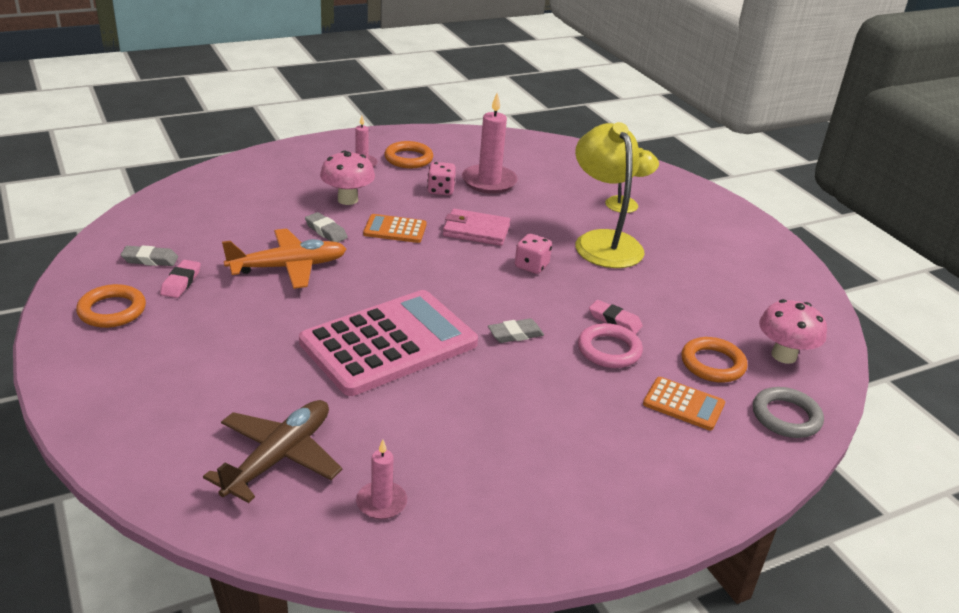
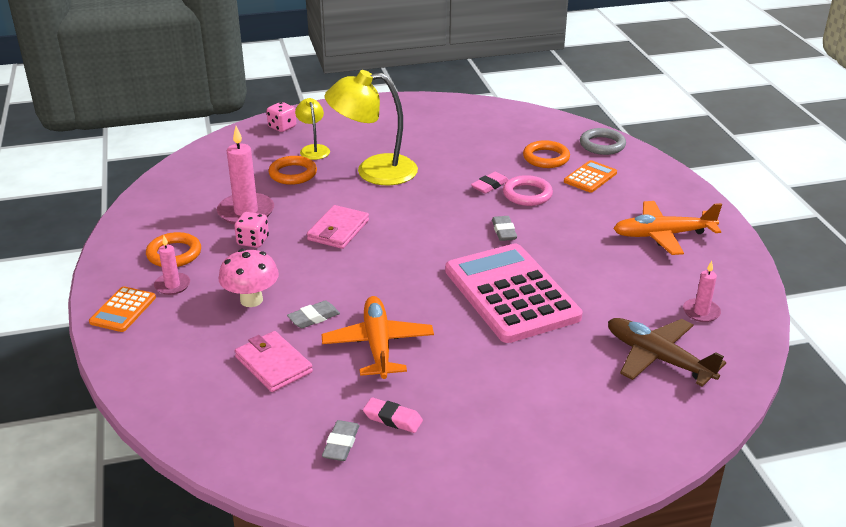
camera: 75 degrees left, 0 degrees up
(112, 310) = (439, 468): orange ring -> orange ring (293, 174)
(256, 219) = (273, 364): none -> pink wallet
(395, 229) = (322, 275): orange calculator -> orange calculator (123, 310)
(531, 266) = (405, 210): pink dice -> pink dice (282, 127)
(560, 473) = (663, 235): none -> orange plane
(783, 355) = (537, 131): pink mushroom -> none

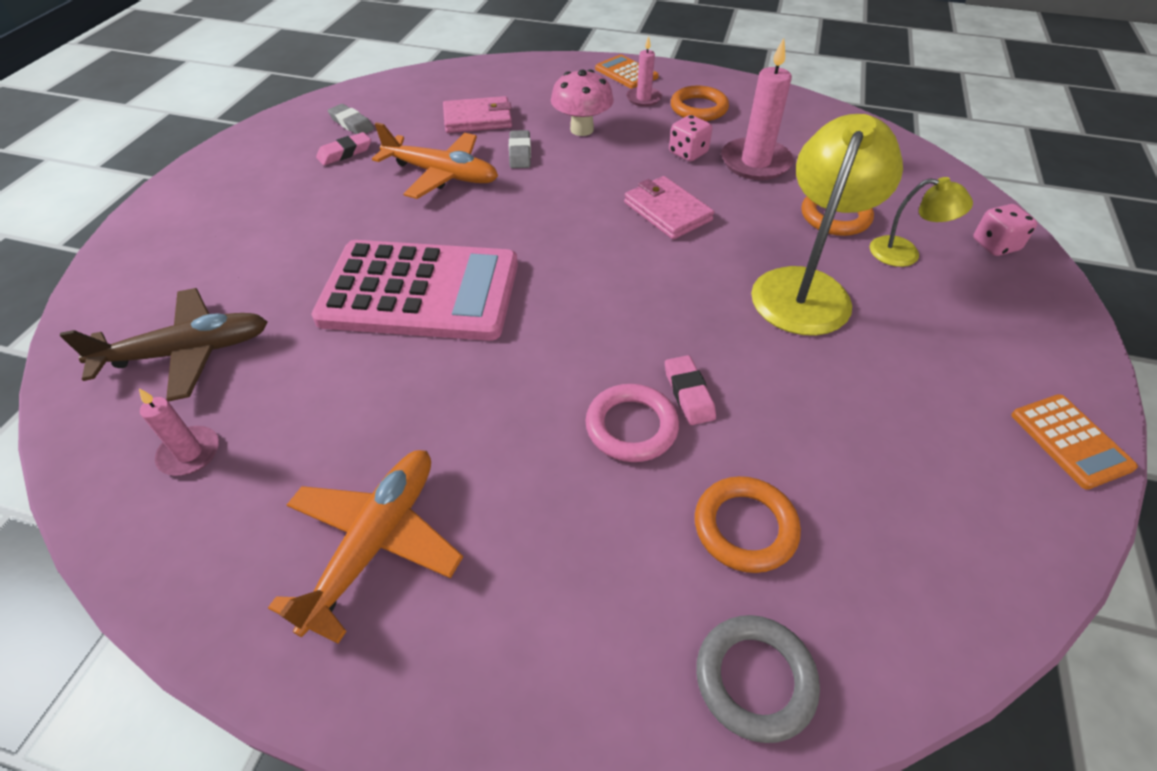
camera: 120 degrees right, 15 degrees up
(504, 231) = (551, 348): grey eraser -> none
(590, 177) = (630, 557): orange calculator -> orange calculator (1070, 441)

